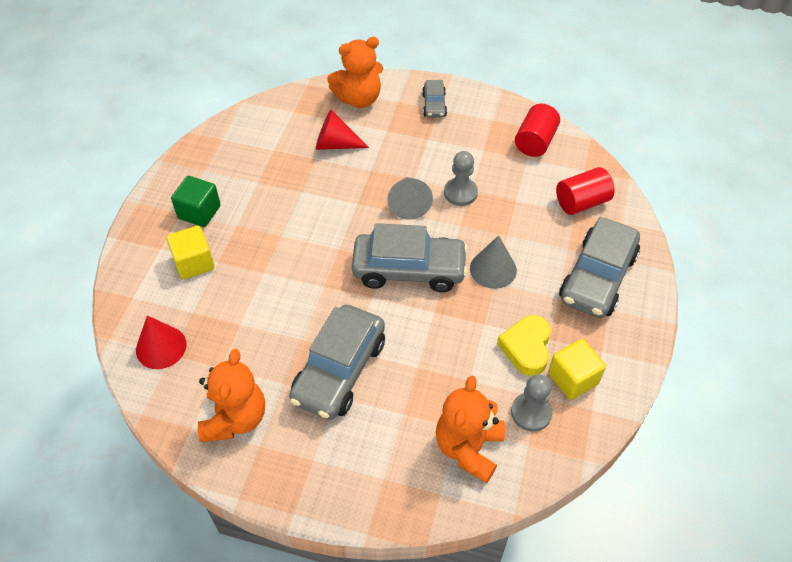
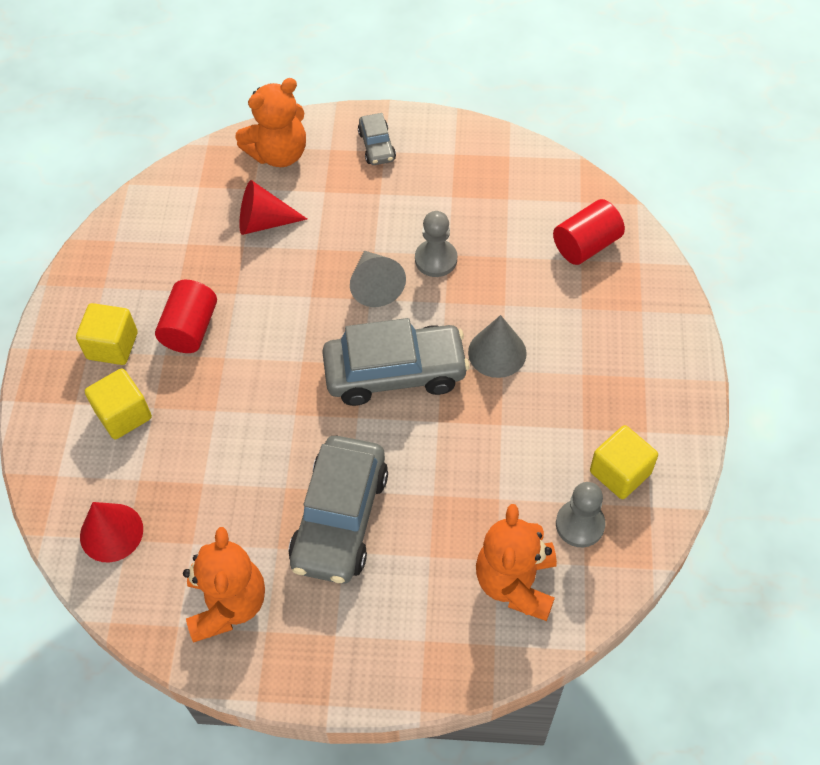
camera: 10 degrees left, 5 degrees up
(199, 212) = (112, 346): green cube -> yellow cube
(526, 348) = (558, 445): yellow heart -> none
(535, 142) = (513, 174): red cylinder -> red cylinder (190, 329)
(597, 278) = (624, 340): grey car -> none

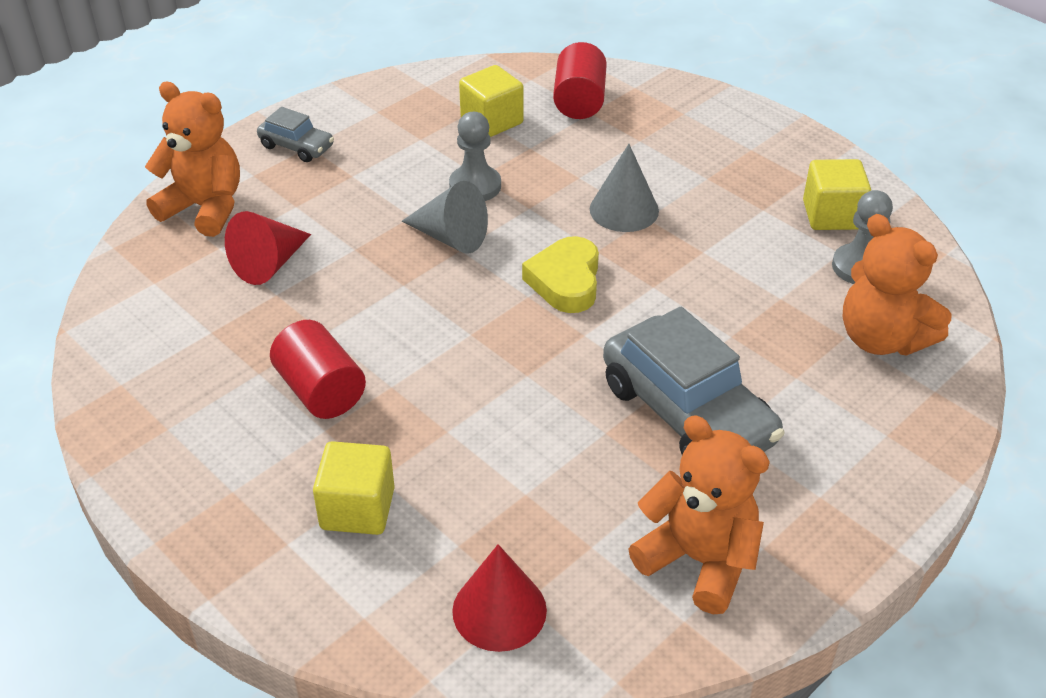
camera: 50 degrees left, 15 degrees down
(112, 346) = (255, 465): yellow cube -> yellow cube (492, 121)
(279, 154) = (205, 208): orange teddy bear -> orange teddy bear turned 75 degrees counterclockwise
(395, 372) = (565, 281): grey car -> yellow heart

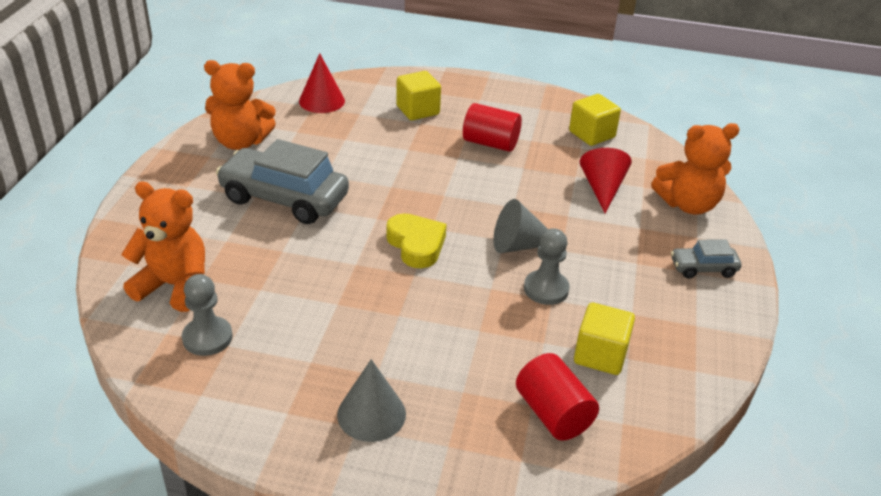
camera: 145 degrees right, 5 degrees down
(624, 210) = (421, 314): grey cone -> grey cone (371, 414)
(831, 215) = (248, 379): yellow cube -> yellow cube (592, 134)

